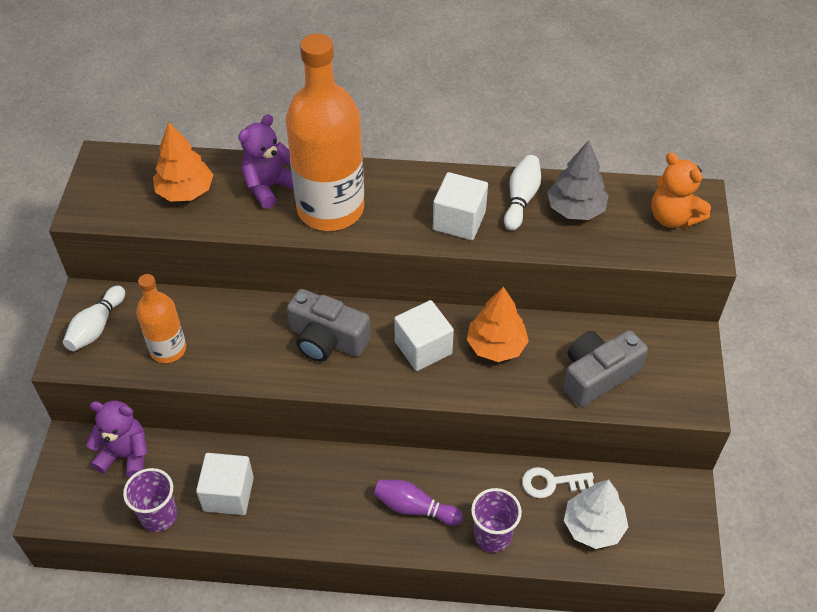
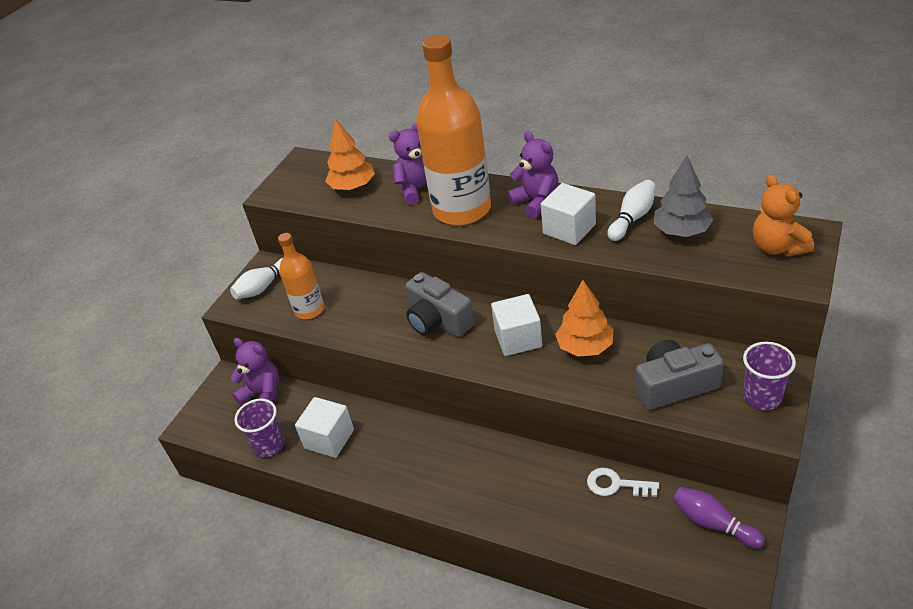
camera: 25 degrees right, 10 degrees down
(411, 189) = (536, 202): none -> purple teddy bear
(414, 508) = (481, 481): purple bowling pin -> purple bowling pin (713, 523)
(492, 536) = (544, 519): purple cup -> purple cup (762, 397)
(593, 526) = (645, 532): white tree -> none

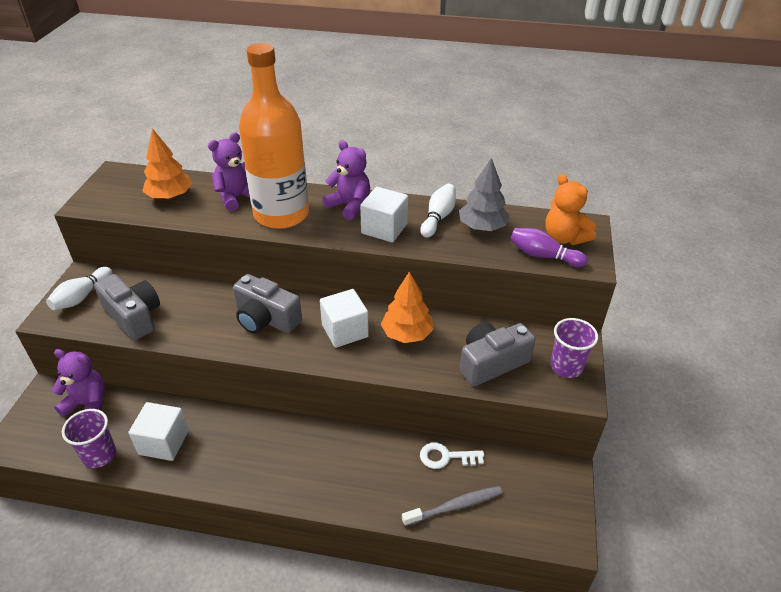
camera: 20 degrees left, 0 degrees up
(309, 310) = (133, 316): orange bottle -> grey camera
(616, 537) = (455, 506): none -> grey toothbrush
(713, 523) = (535, 482): purple bowling pin -> purple bowling pin (543, 256)

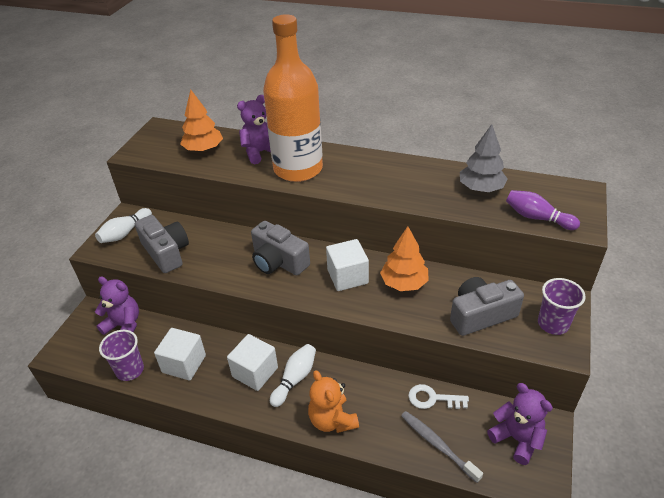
camera: 10 degrees right, 0 degrees up
(349, 206) = (359, 164): purple teddy bear -> purple teddy bear (517, 439)
(384, 229) = (389, 186): white cube -> white cube (255, 372)
(438, 218) = (440, 178): white bowling pin -> white bowling pin (295, 379)
(455, 506) = (437, 445): grey toothbrush -> grey toothbrush turned 120 degrees counterclockwise
(564, 238) = (559, 202): orange teddy bear -> orange teddy bear (332, 420)

